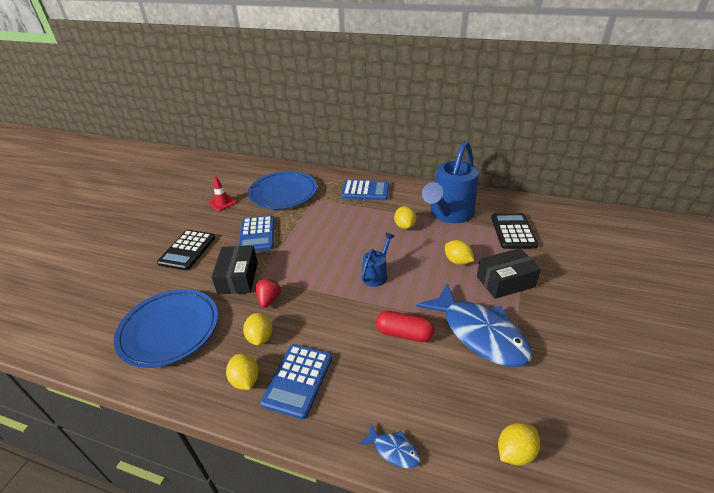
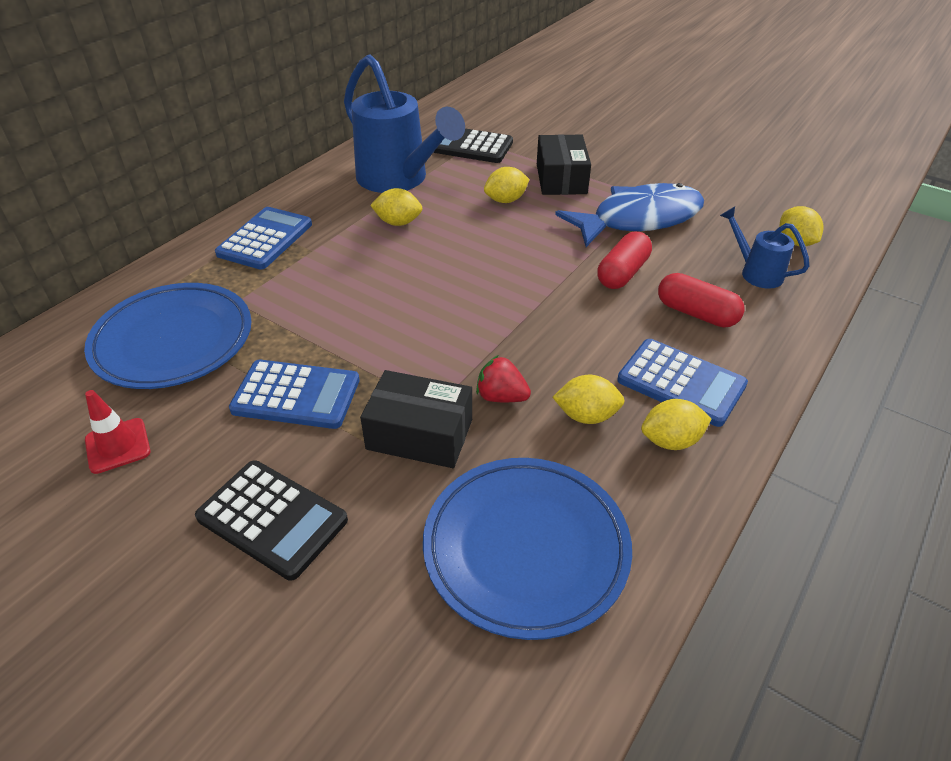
camera: 75 degrees left, 5 degrees up
(375, 382) = (696, 313): none -> red capsule
(376, 274) = (497, 272): blue watering can -> blue watering can (756, 272)
(393, 450) = (792, 319): blue fish -> none

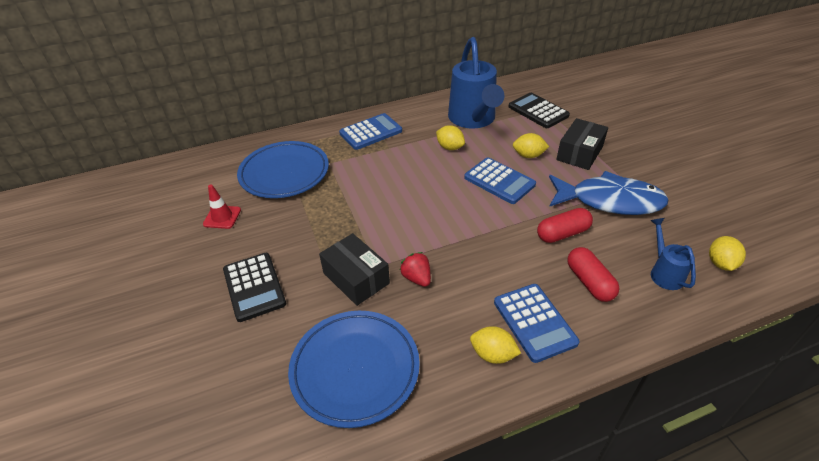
camera: 35 degrees right, 0 degrees up
(296, 395) = (315, 227): blue calculator -> blue calculator (499, 181)
(586, 416) = (455, 313): yellow lemon -> none

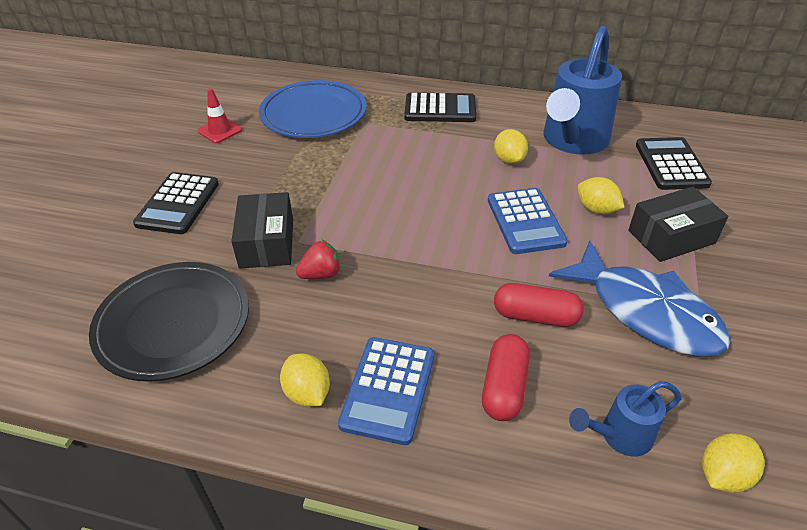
camera: 35 degrees right, 0 degrees up
(355, 369) = (173, 324): blue plate -> black plate
(371, 132) = (440, 109): blue calculator -> black calculator
(417, 278) = (321, 274): red strawberry -> red strawberry turned 60 degrees clockwise
(664, 273) = (619, 436): blue watering can -> blue watering can turned 135 degrees counterclockwise

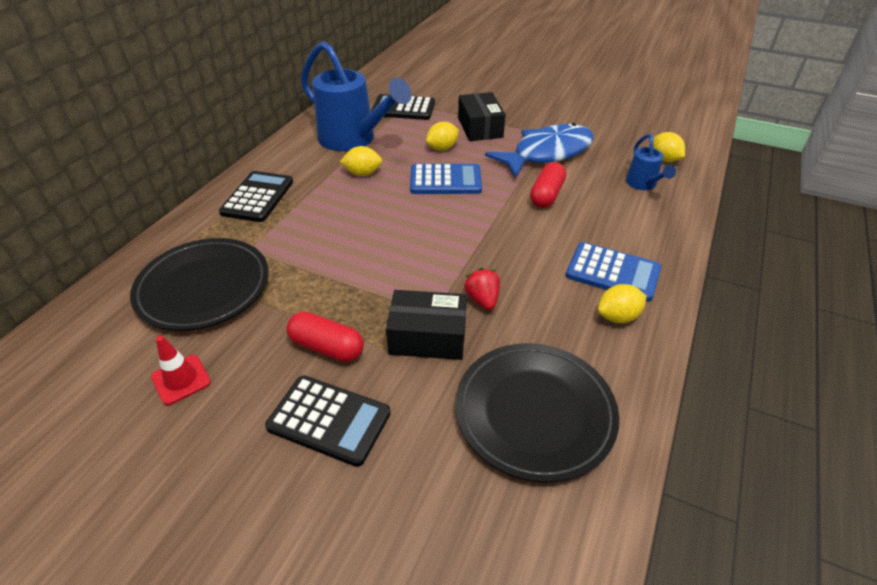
camera: 80 degrees left, 0 degrees up
(313, 114) = (204, 288): blue plate -> black plate
(504, 387) = (609, 219): red capsule -> red capsule (327, 347)

